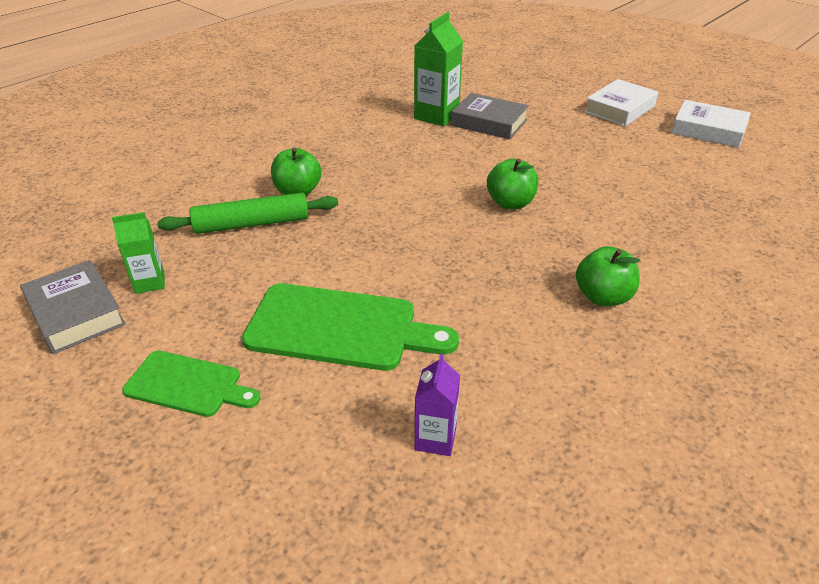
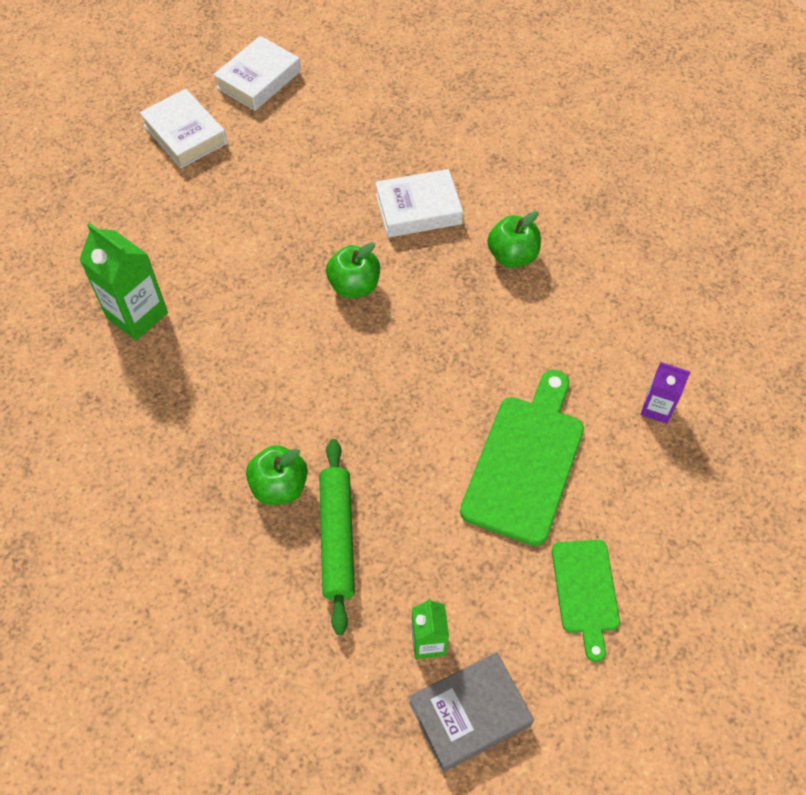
camera: 80 degrees left, 20 degrees up
(188, 385) = (585, 591): green cutting board -> green cutting board turned 150 degrees clockwise
(489, 123) = (174, 265): grey book -> none
(623, 229) = (418, 209): none -> white book

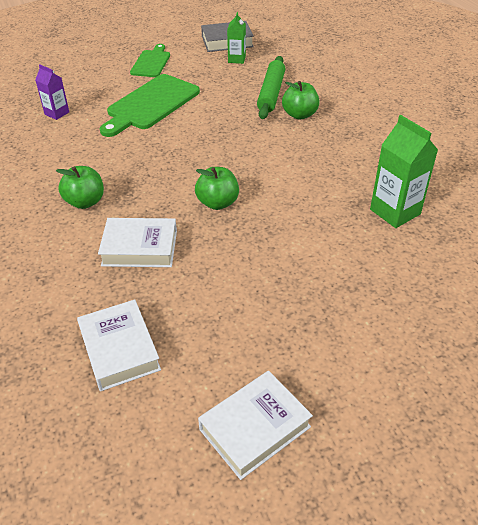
camera: 165 degrees left, 15 degrees down
(185, 134) = (352, 368): white book -> white book (119, 349)

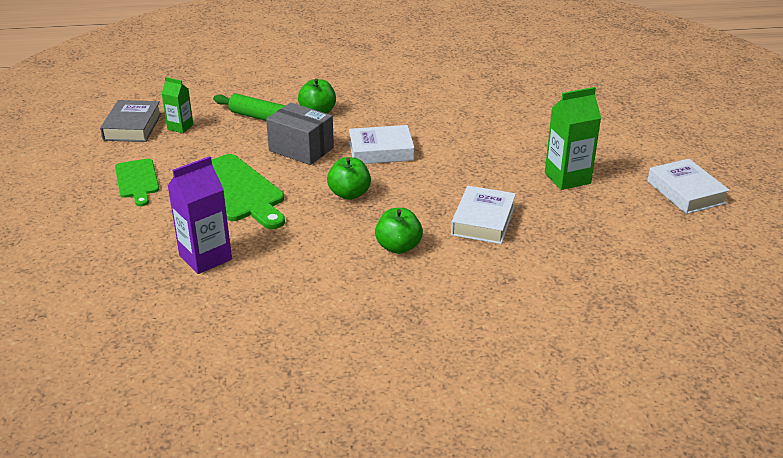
camera: 75 degrees left, 10 degrees down
(57, 113) = (205, 257): purple carton -> purple carton, size x1.68
(119, 349) = (605, 242): white book -> white book (381, 151)
(151, 62) = (137, 180): green cutting board -> green cutting board turned 135 degrees counterclockwise
(217, 203) = (435, 173): green apple -> green apple (349, 194)
(228, 120) = (301, 149): none -> grey box
(395, 212) = (482, 99): green carton -> green carton (567, 178)

